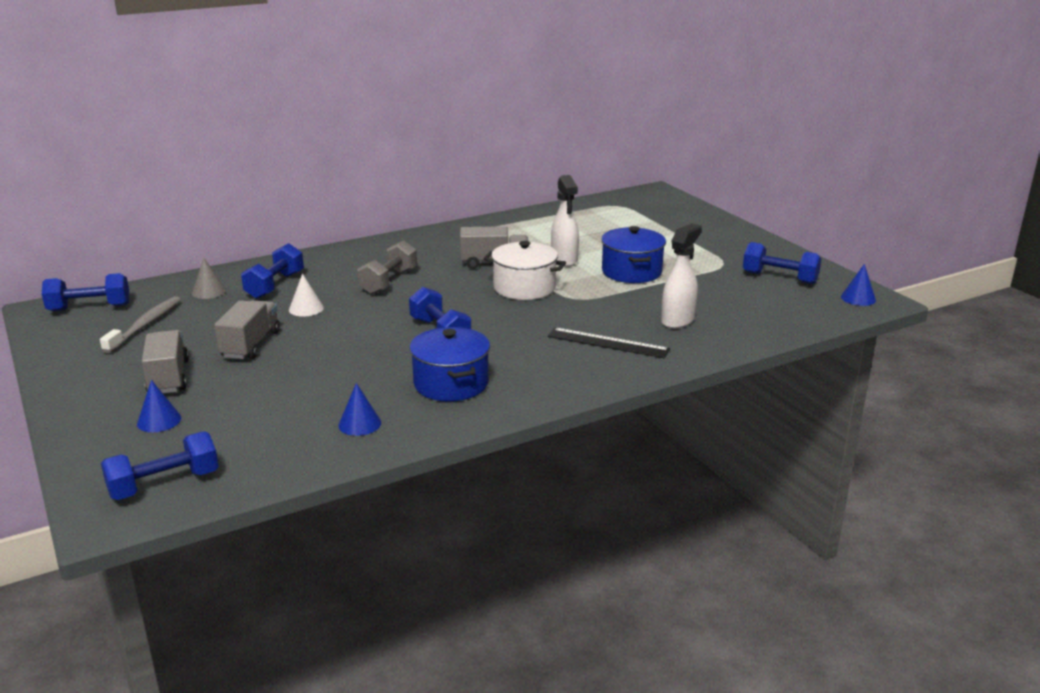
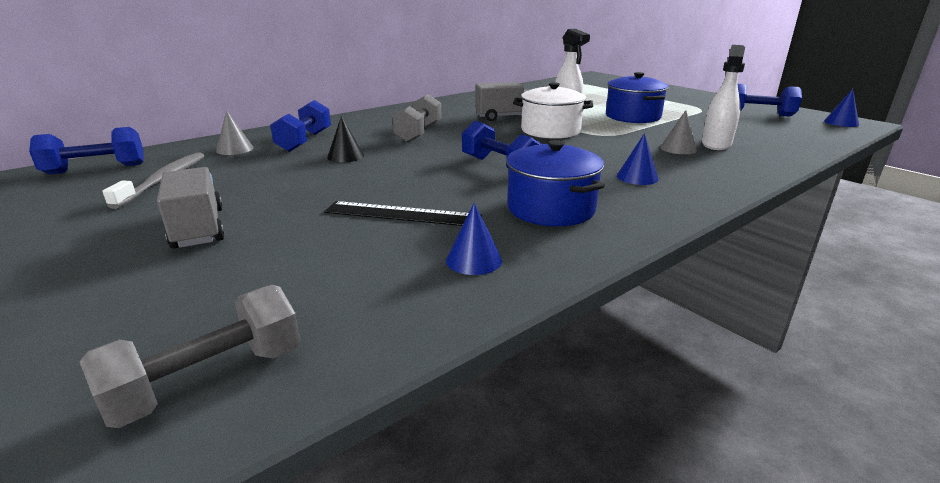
camera: 10 degrees left, 0 degrees up
(159, 421) = (190, 280): blue cone -> blue cone (637, 177)
(164, 484) = (208, 381): blue dumbbell -> grey dumbbell
(250, 344) = (295, 189): grey truck -> none
(306, 308) = (345, 156): white cone -> black cone
(608, 343) = (674, 164): black ruler -> black ruler (402, 214)
(632, 323) = (678, 148): none -> grey cone

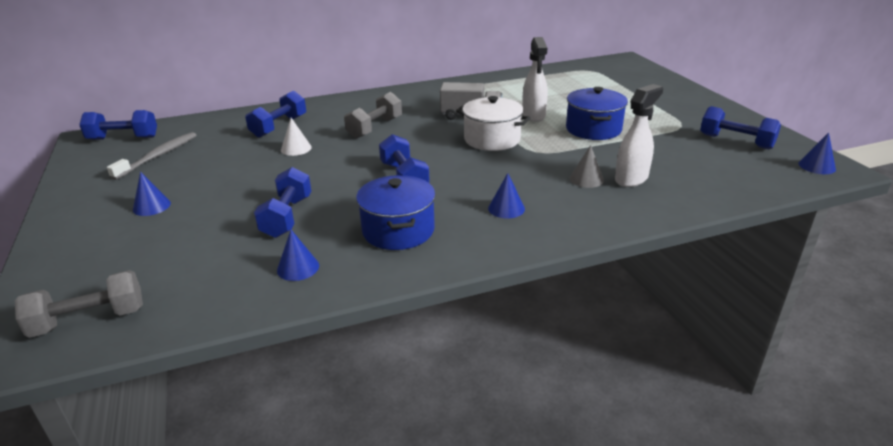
camera: 20 degrees right, 5 degrees up
(198, 228) = (151, 206): grey truck -> blue cone
(235, 149) = (223, 129): grey cone -> none
(345, 156) = (296, 148): black cone -> white cone
(402, 214) = (287, 217): black ruler -> blue dumbbell

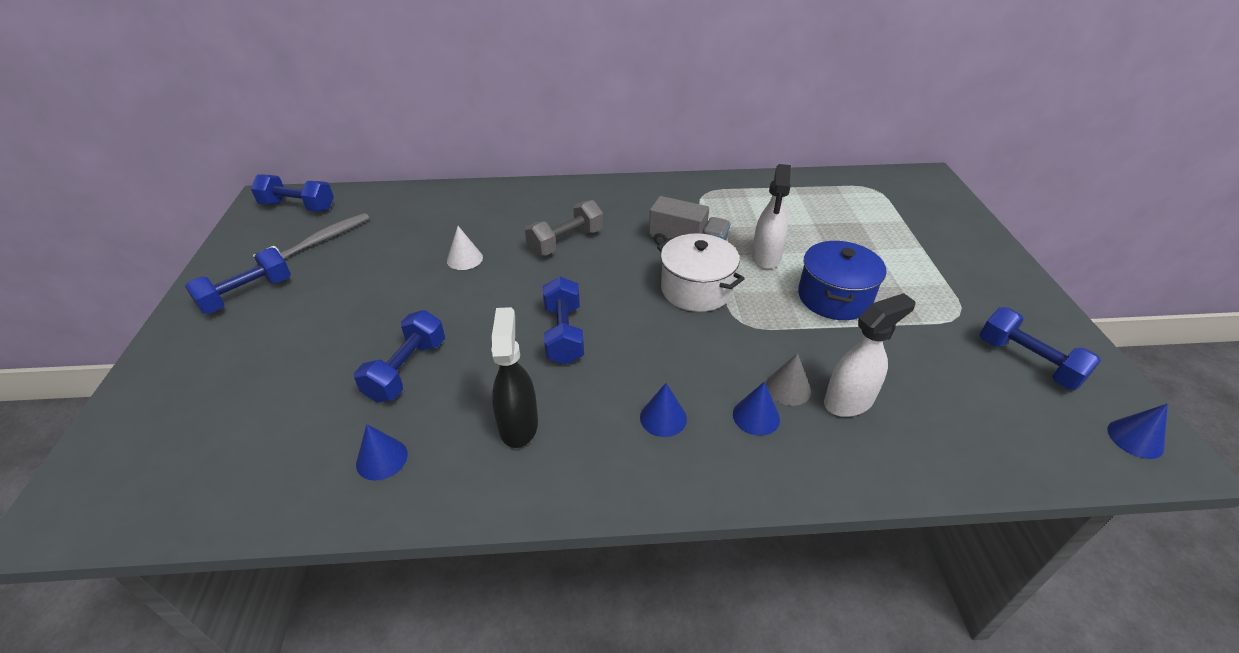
camera: 15 degrees right, 10 degrees up
(89, 320) = (141, 483): grey dumbbell -> none
(151, 206) = (278, 319): blue cone -> blue cone (756, 416)
(279, 126) = (462, 219): blue dumbbell -> blue dumbbell (247, 295)
(398, 230) = (518, 425): blue pot -> black spray bottle

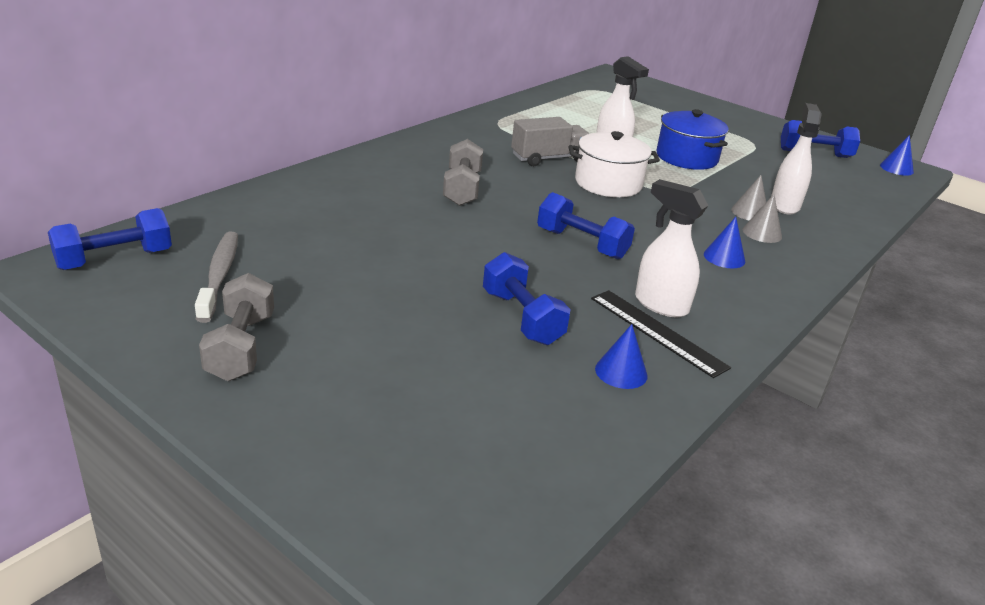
camera: 50 degrees left, 10 degrees down
(247, 295) = (241, 347): blue dumbbell -> grey dumbbell
(464, 259) = (403, 231): white cone -> none
(469, 446) = (657, 332): none -> black ruler
(518, 425) = (660, 304): black spray bottle -> white spray bottle
(756, 416) = (762, 233): blue cone -> grey cone

